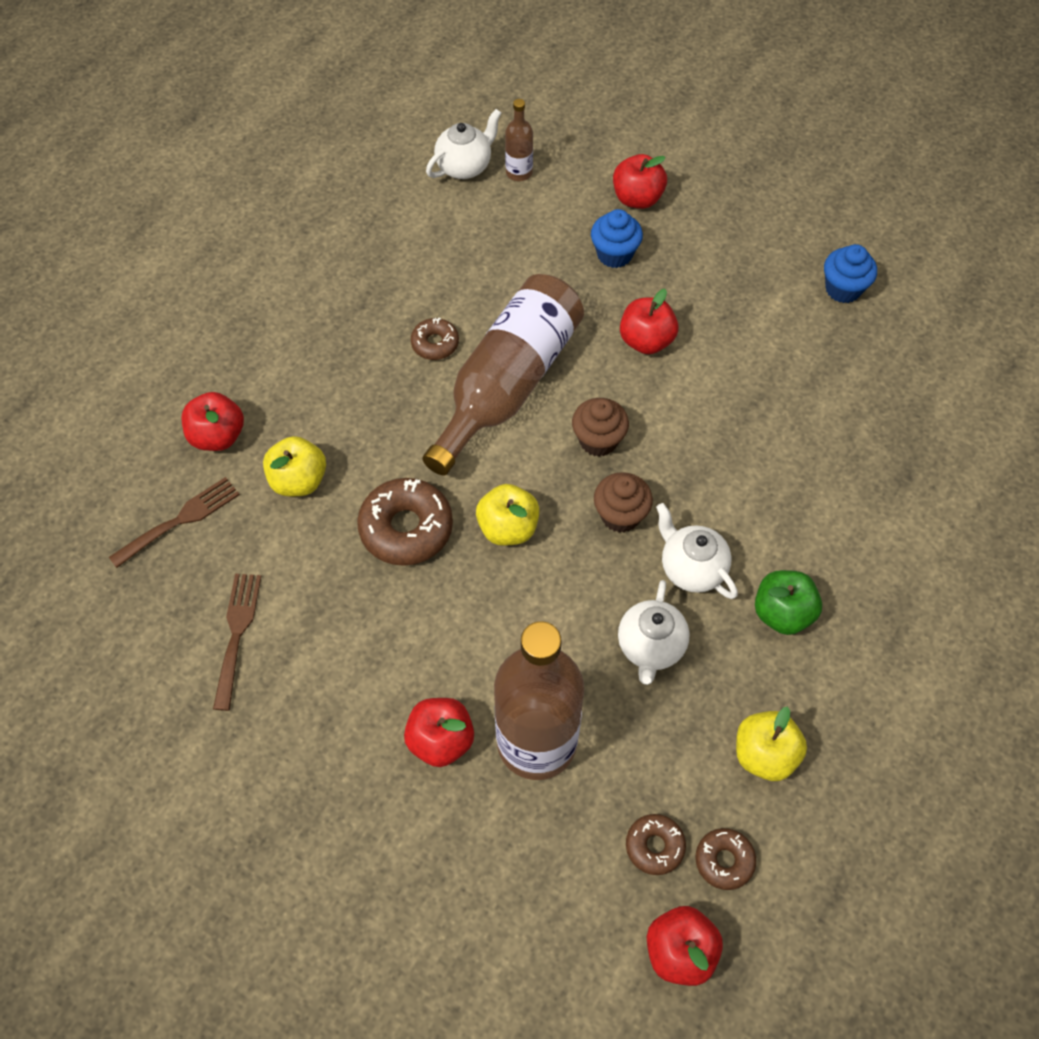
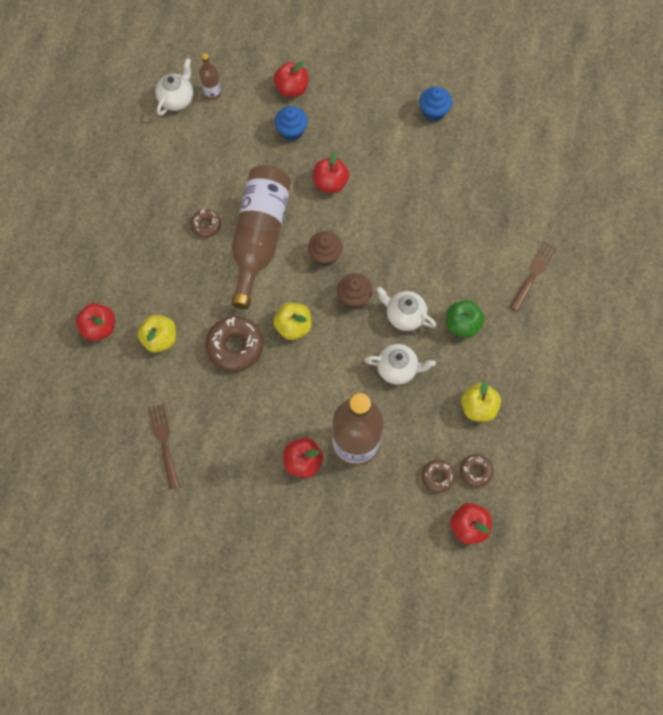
camera: 20 degrees left, 10 degrees up
(180, 520) = (100, 386): brown fork -> brown fork (534, 273)
(650, 647) = (397, 369): white teapot -> white teapot turned 75 degrees counterclockwise

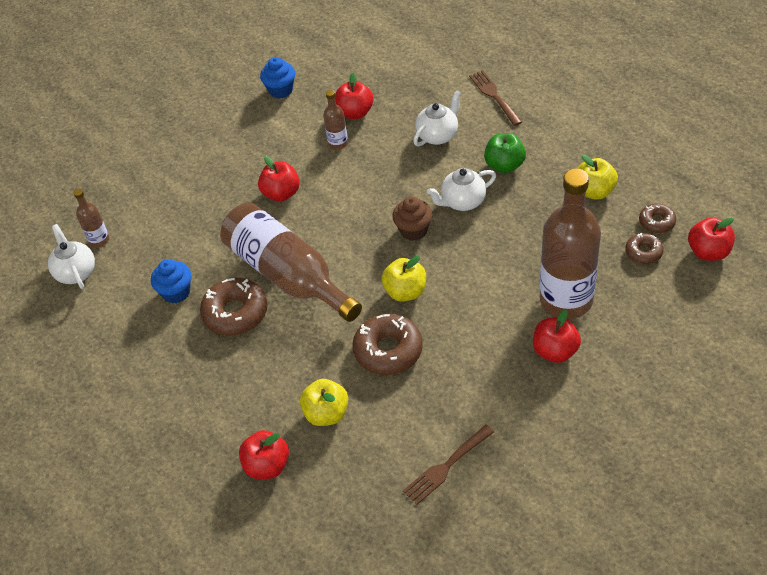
camera: 50 degrees left, 20 degrees down
(164, 442) = (446, 466): brown fork -> brown fork turned 60 degrees counterclockwise
(206, 225) = (235, 313): brown donut -> brown donut, size x1.80
(291, 131) = (201, 198): blue cupcake -> blue cupcake (176, 292)
(292, 89) = (157, 177): red apple -> red apple (355, 113)
(325, 255) = (352, 232): brown cupcake -> none
(397, 369) = (512, 231): white teapot -> white teapot (438, 135)
(405, 189) = (338, 143): none -> brown bottle

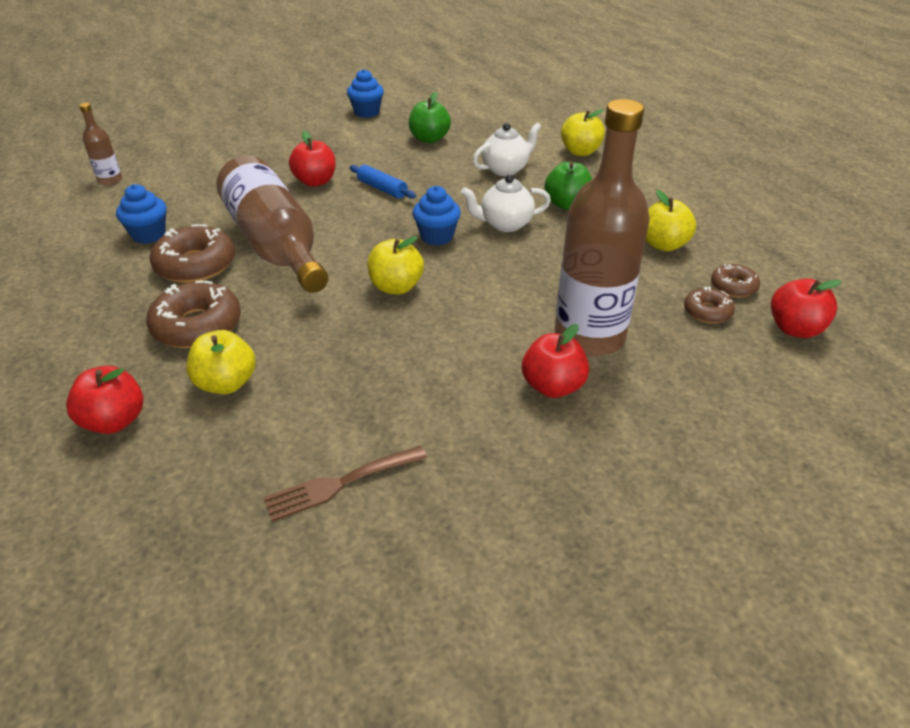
camera: 10 degrees right, 10 degrees down
(76, 272) = (66, 199): white teapot -> none
(338, 143) = (398, 157): brown bottle -> none
(343, 187) = (382, 189): none -> blue rolling pin
(355, 113) = (429, 139): red apple -> green apple
(388, 350) = (342, 337): brown donut -> brown donut (197, 326)
(413, 230) = (437, 236): brown cupcake -> blue cupcake
(494, 96) = (580, 152): brown fork -> yellow apple

